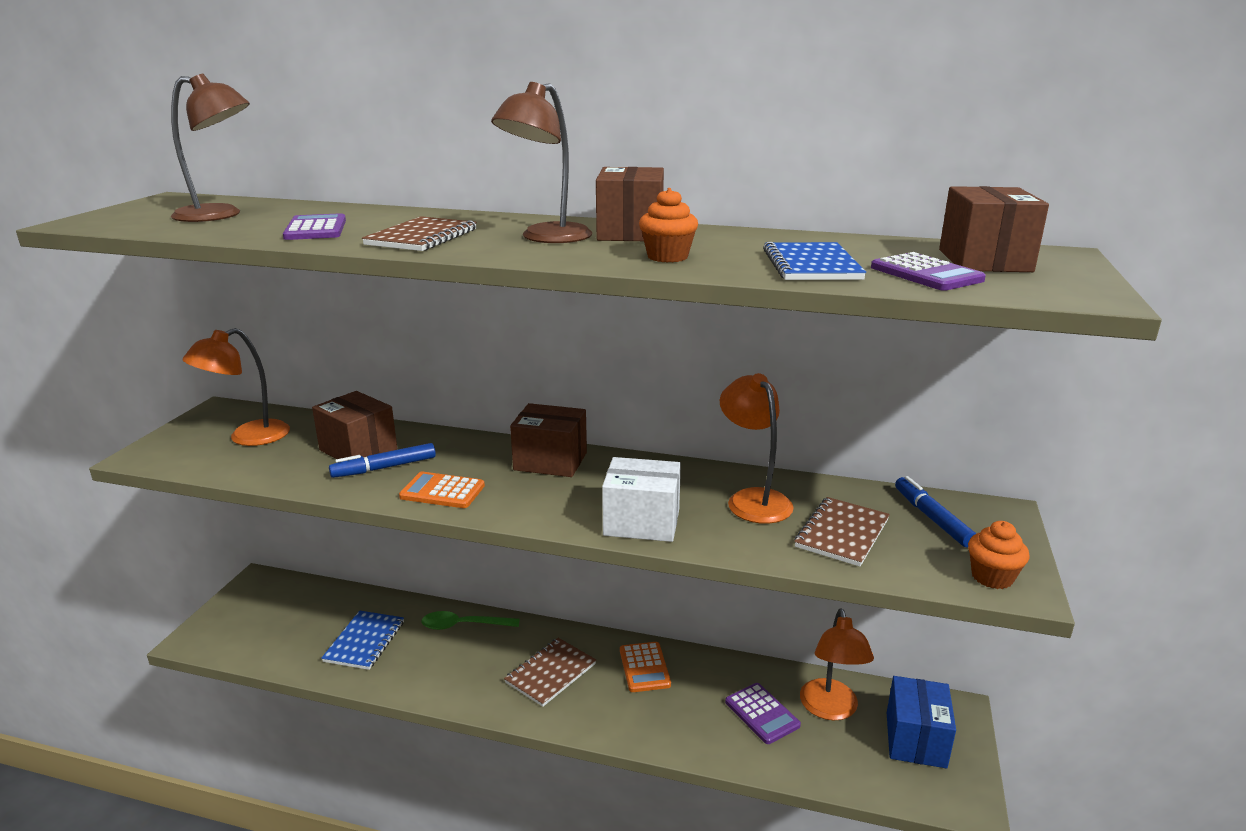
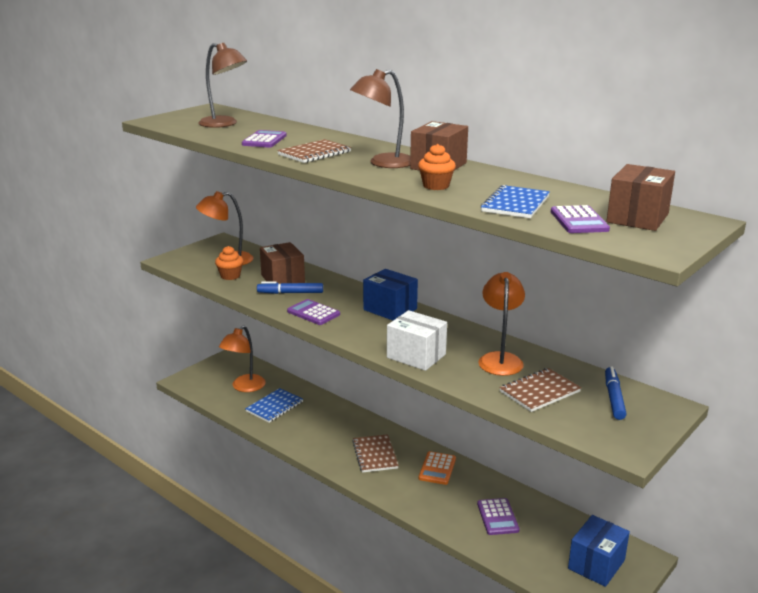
camera: 25 degrees right, 0 degrees up
(442, 491) = (313, 313): orange calculator -> purple calculator
(463, 625) = (337, 413): green spoon -> none
(550, 461) = (390, 309): brown box -> blue box
(550, 673) = (375, 455): brown notebook -> brown notebook turned 75 degrees counterclockwise
(830, 709) = (548, 529): orange lamp -> orange lamp (244, 387)
(992, 577) = (616, 440): orange cupcake -> orange cupcake (230, 276)

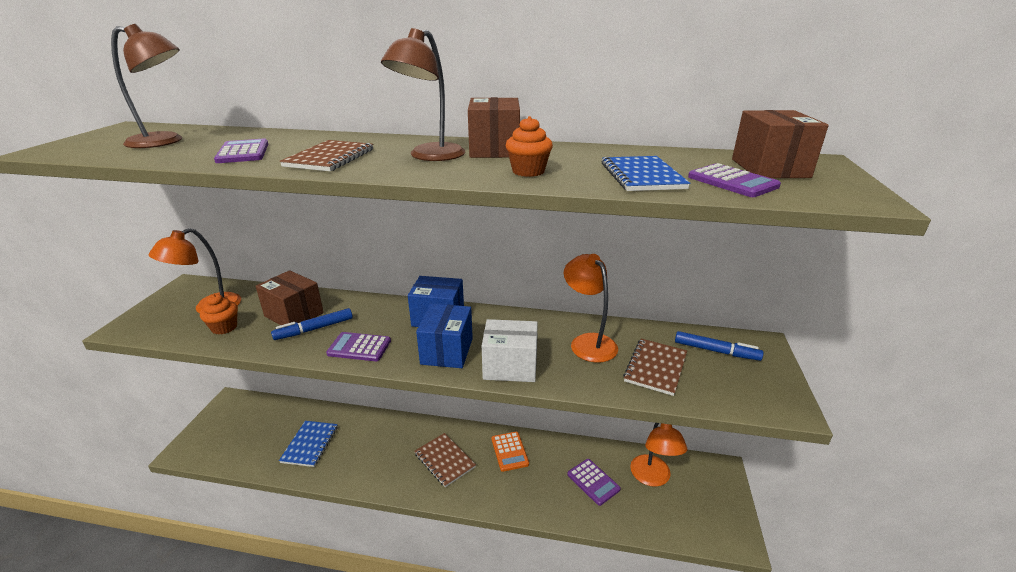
camera: 30 degrees left, 5 degrees up
(244, 387) = (263, 433): orange lamp -> orange lamp (652, 478)
(596, 564) = (698, 494): blue box -> blue box (447, 351)
(614, 398) = (716, 351): blue marker -> blue marker turned 135 degrees clockwise

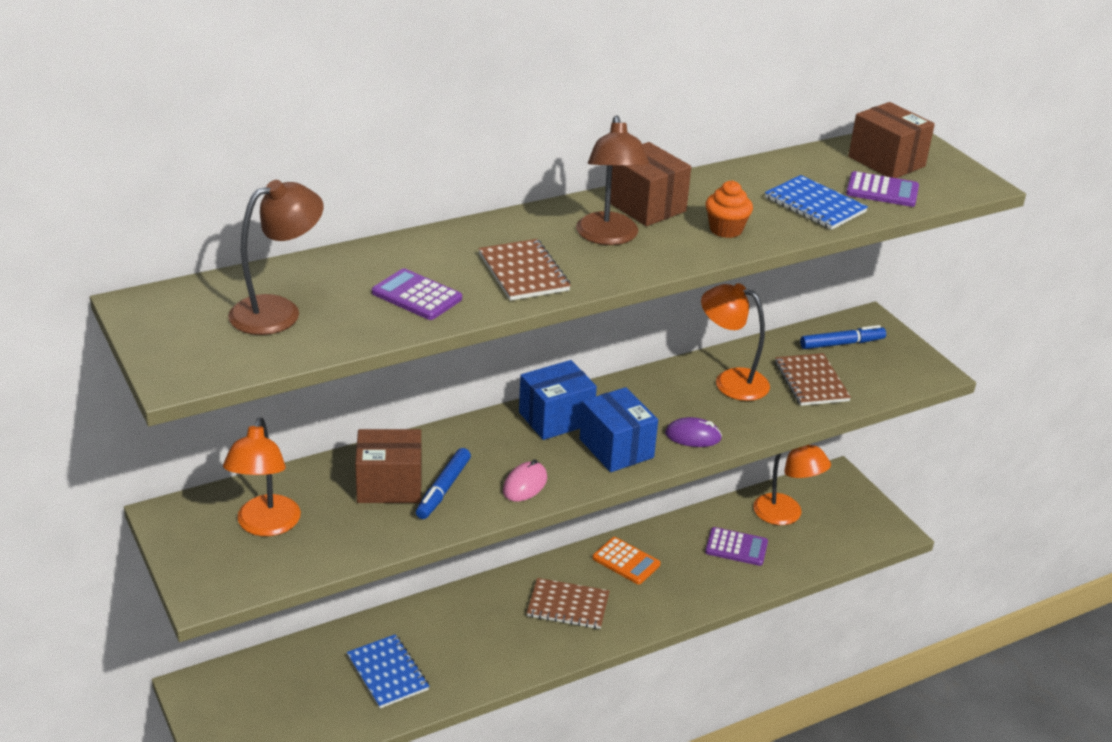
camera: 40 degrees left, 5 degrees up
(224, 327) = (333, 535): orange cupcake -> none
(359, 347) = (525, 484): purple calculator -> pink mouse
(510, 366) = (693, 436): white box -> purple mouse

